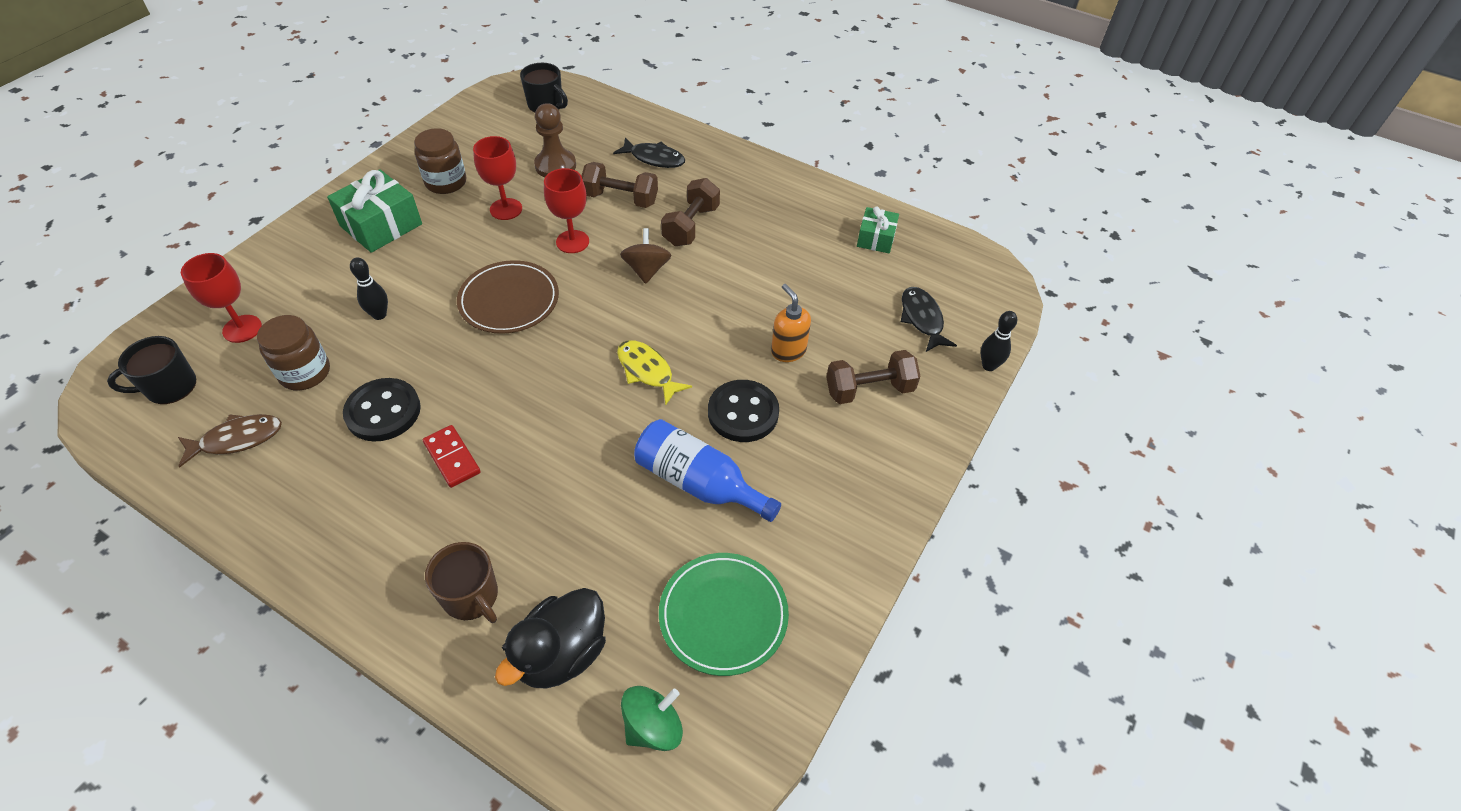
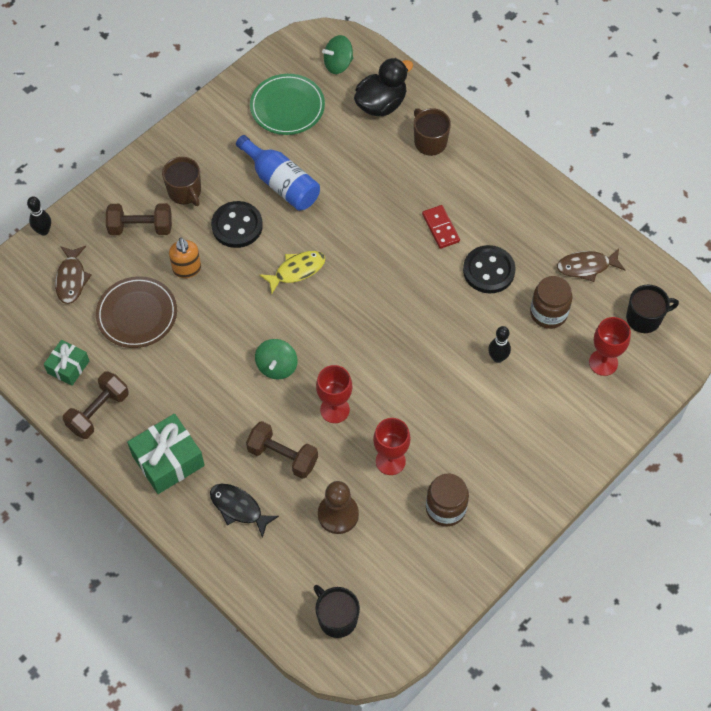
camera: 165 degrees left, 10 degrees up
(381, 225) = (503, 460): green gift -> green gift (168, 460)
(509, 300) = (394, 354): brown plate -> brown plate (137, 314)
(646, 270) = (277, 366): brown spinning top -> green spinning top
(647, 371) = (297, 270): yellow fish -> yellow fish turned 90 degrees counterclockwise
(691, 226) = (226, 410): brown dumbbell -> brown dumbbell (98, 412)
(832, 446) = (185, 191): none -> brown mug
(922, 319) = (71, 279): black fish -> brown fish

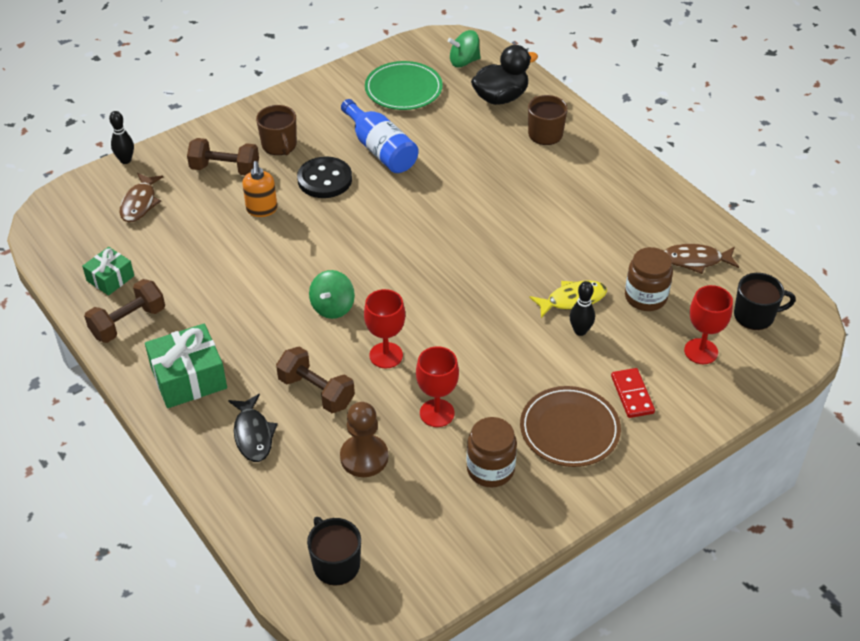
camera: 10 degrees right, 15 degrees down
(137, 314) = (197, 242): brown plate -> brown plate (569, 429)
(238, 508) = (253, 435): black fish -> black fish turned 150 degrees counterclockwise
(297, 270) = (377, 225): yellow fish -> yellow fish (572, 299)
(440, 228) = (540, 207): red domino -> red domino (632, 395)
(488, 271) = (585, 251): black button -> none

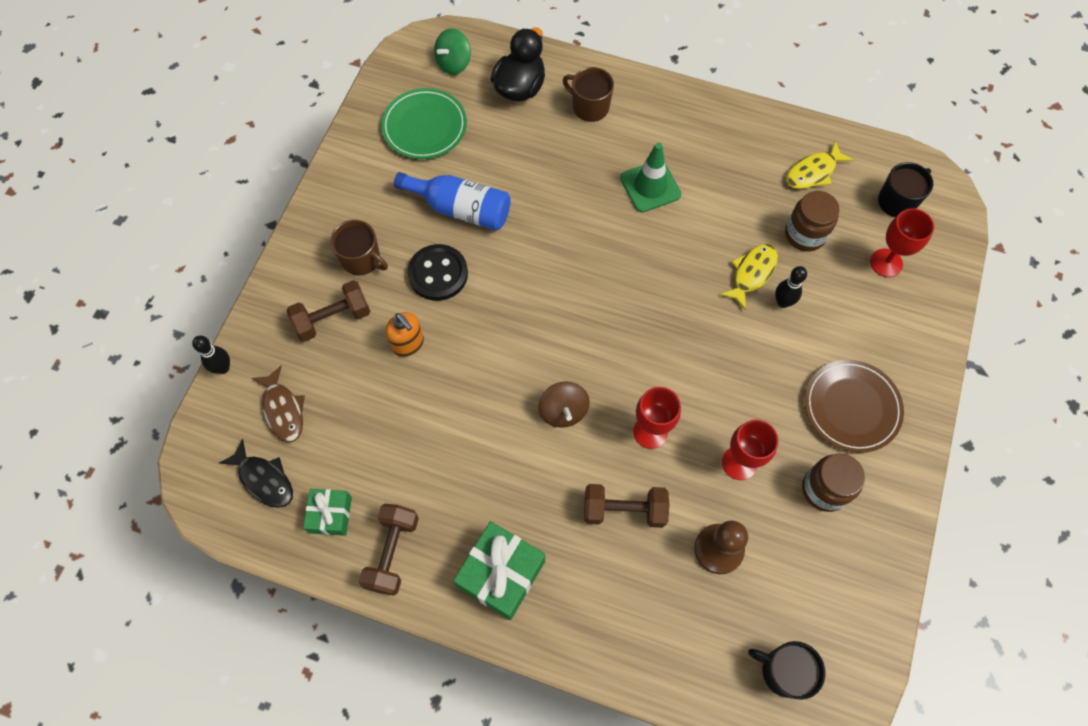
camera: 35 degrees left, 20 degrees up
(253, 435) = (608, 593): black fish -> black fish (264, 479)
(332, 307) = (563, 411): green spinning top -> brown spinning top
(543, 204) = (650, 186): none -> green traffic cone
(632, 395) = (870, 340): red domino -> none
(695, 260) = (813, 172): brown fish -> yellow fish

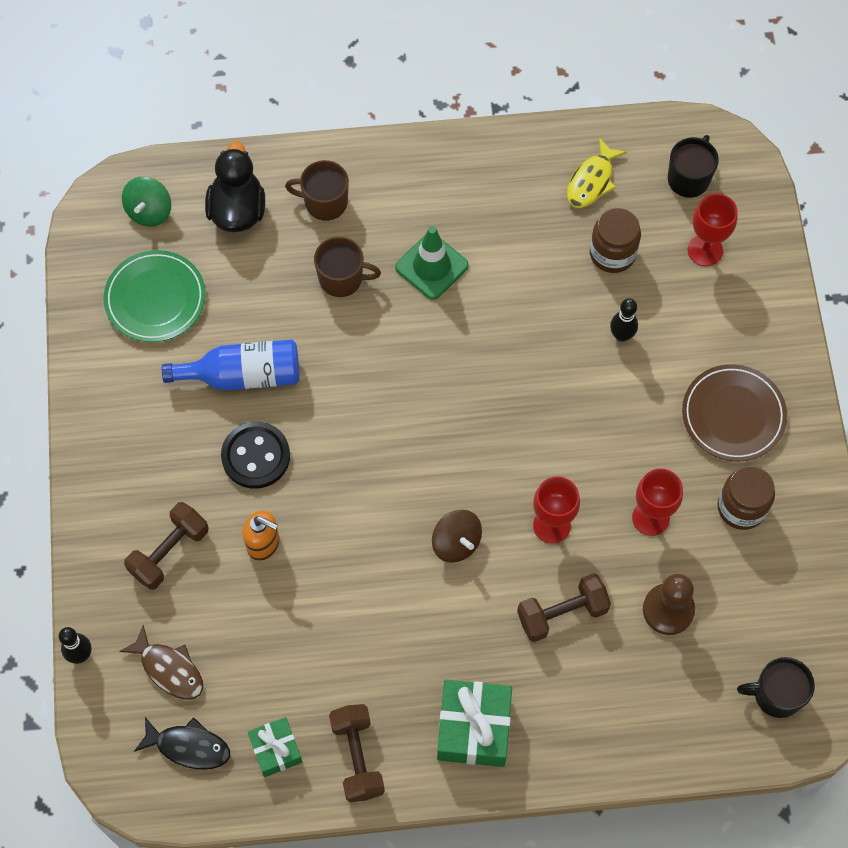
camera: 25 degrees left, 0 degrees up
(362, 259) = (165, 475): brown mug -> brown mug (342, 278)
(752, 273) = (578, 318): yellow fish -> none

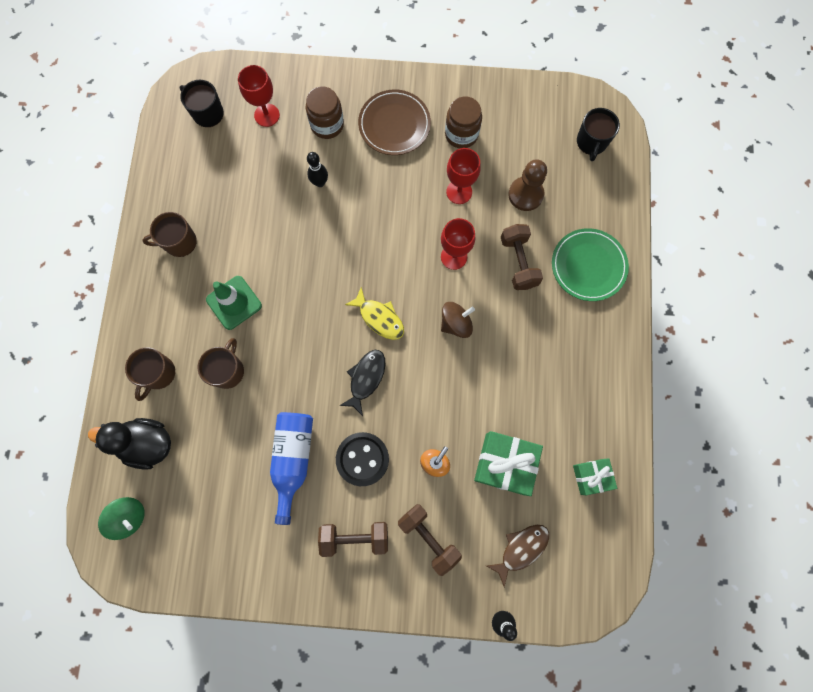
camera: 80 degrees left, 10 degrees up
(155, 299) = (210, 522): green plate -> green plate (588, 266)
(189, 747) = (582, 541): black fish -> black fish (366, 378)
(357, 757) = (603, 419): brown dumbbell -> brown dumbbell (355, 537)
(473, 728) = (591, 336): green gift -> green gift (505, 464)
(499, 186) = (179, 242): none -> brown mug
(591, 181) = (192, 177): yellow fish -> yellow fish (379, 318)
(612, 253) = (254, 175): brown jar -> brown jar (327, 125)

